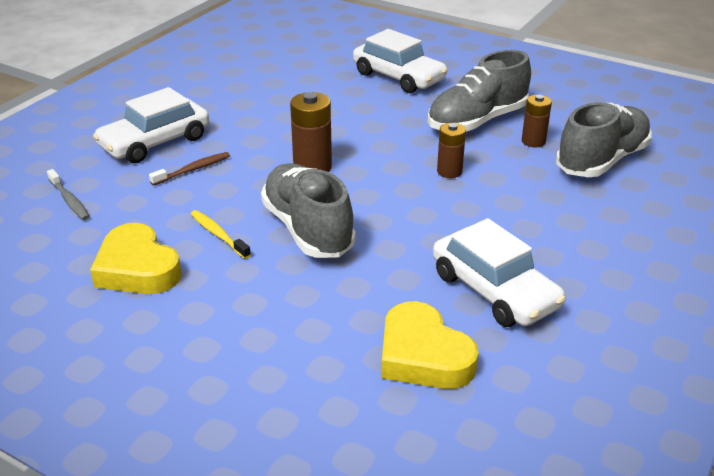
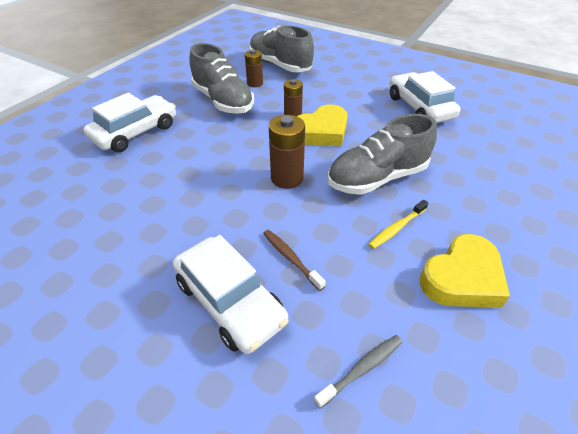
camera: 90 degrees left, 10 degrees up
(423, 355) = (487, 132): yellow heart -> yellow heart (321, 132)
(494, 291) = (419, 107): white car -> white car turned 75 degrees counterclockwise

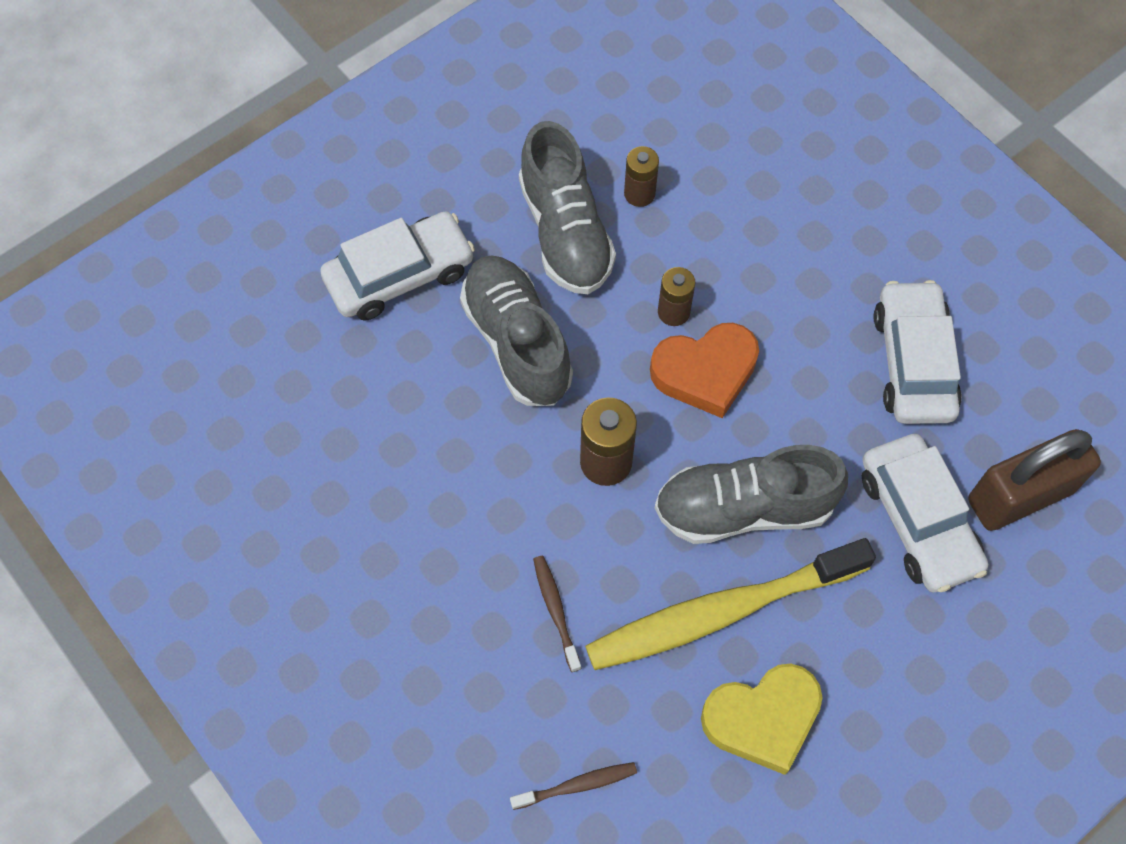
camera: 20 degrees right, 20 degrees up
(230, 301) = (459, 647): white car -> white car (918, 520)
(280, 65) = (709, 146): grey shoe -> grey shoe (517, 342)
(321, 132) = (705, 372): yellow heart -> orange heart
(361, 369) = (576, 785): grey toothbrush -> brown toothbrush
(397, 228) = (722, 611): yellow toothbrush -> yellow toothbrush, size x2.43
(509, 139) = (1020, 495): none -> brown padlock

